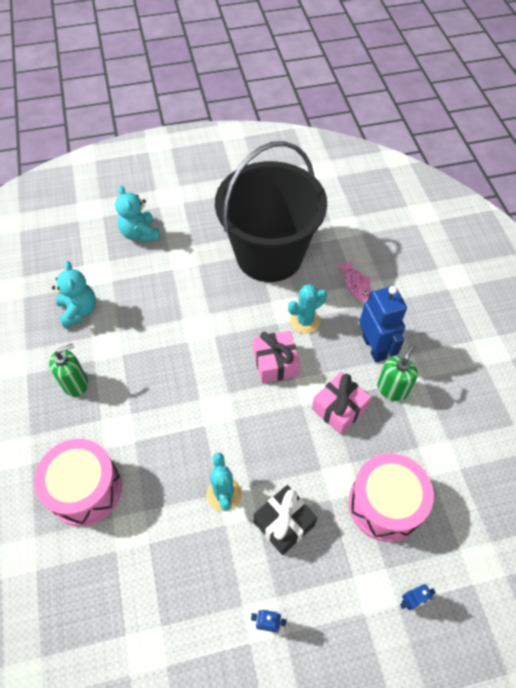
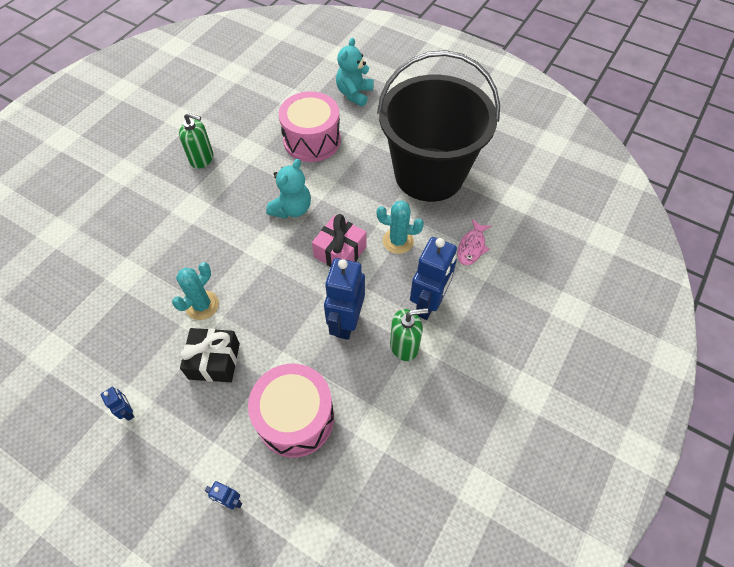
camera: 45 degrees right, 0 degrees up
(79, 311) = (256, 115): turquoise teddy bear -> turquoise teddy bear (292, 209)
(85, 489) = (132, 227): pink drum -> pink drum (312, 140)
(339, 408) = (346, 322): pink gift -> blue robot

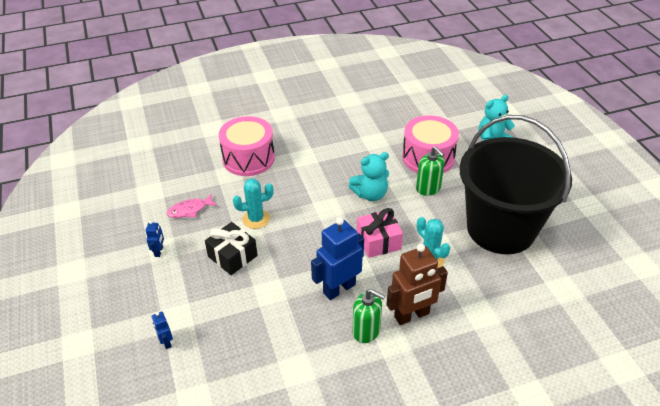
camera: 40 degrees right, 15 degrees down
(202, 158) = (339, 130): green soap dispenser -> green soap dispenser (428, 188)
(295, 418) = (249, 324): pink drum -> pink drum (248, 158)
(428, 304) = (412, 315): blue robot -> brown robot
(472, 247) = (486, 299): pink fish -> pink fish (189, 210)

